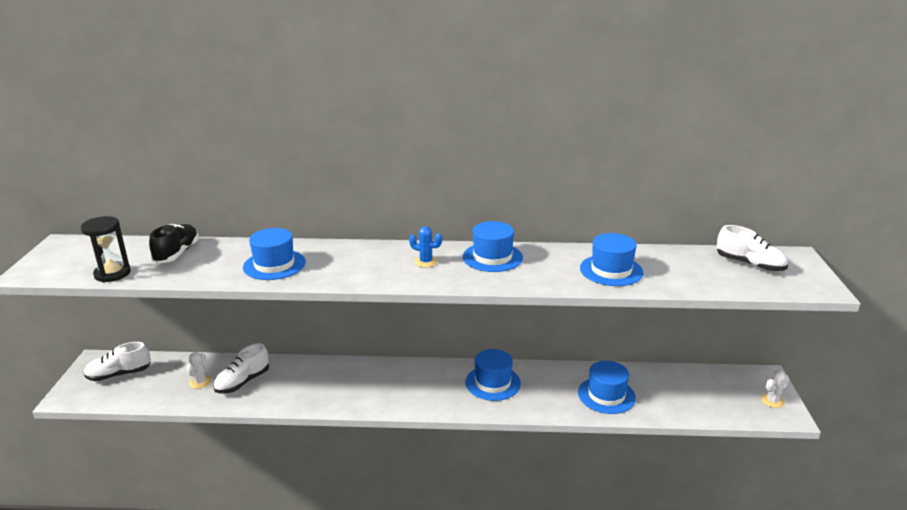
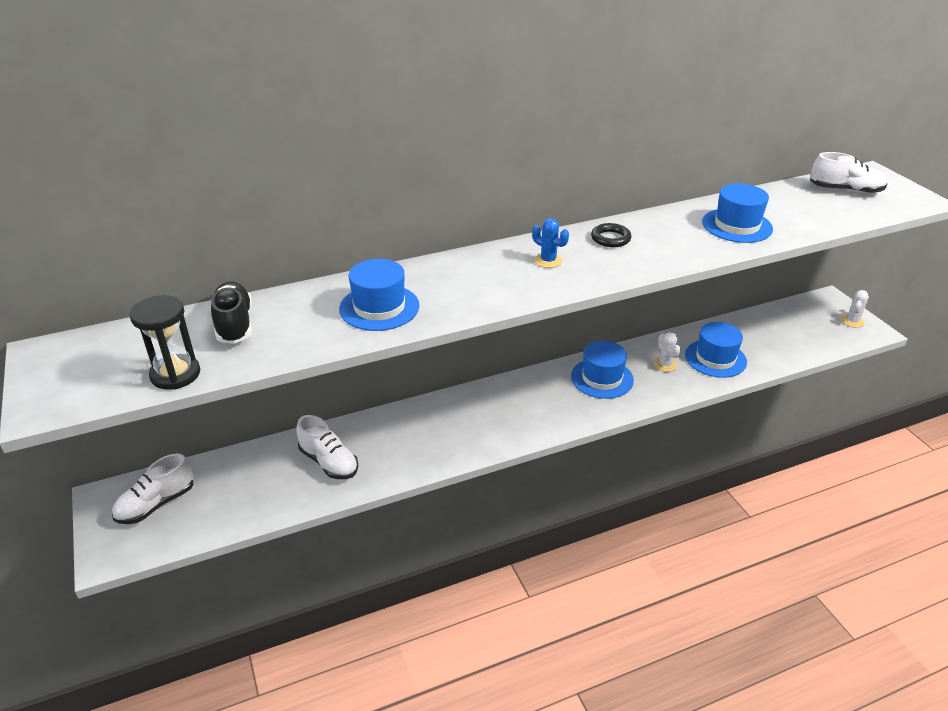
camera: 25 degrees left, 10 degrees up
(200, 382) = (275, 479): white cactus -> white cactus (665, 364)
(243, 382) = (329, 462): white shoe -> white shoe turned 60 degrees counterclockwise
(426, 262) = (548, 261): blue cactus -> blue cactus turned 45 degrees clockwise
(492, 257) = (610, 238): blue hat -> black ring

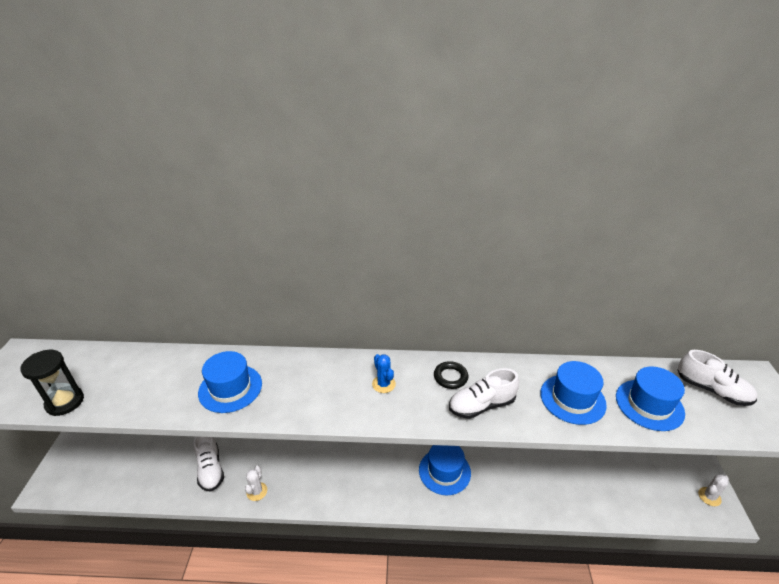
camera: 25 degrees right, 0 degrees up
(156, 504) = (95, 459): white shoe -> white shoe (481, 405)
(234, 324) = (133, 370): black shoe -> none
(665, 364) = (504, 478): white cactus -> white cactus (257, 491)
(715, 358) = (552, 488): blue hat -> blue hat (649, 404)

